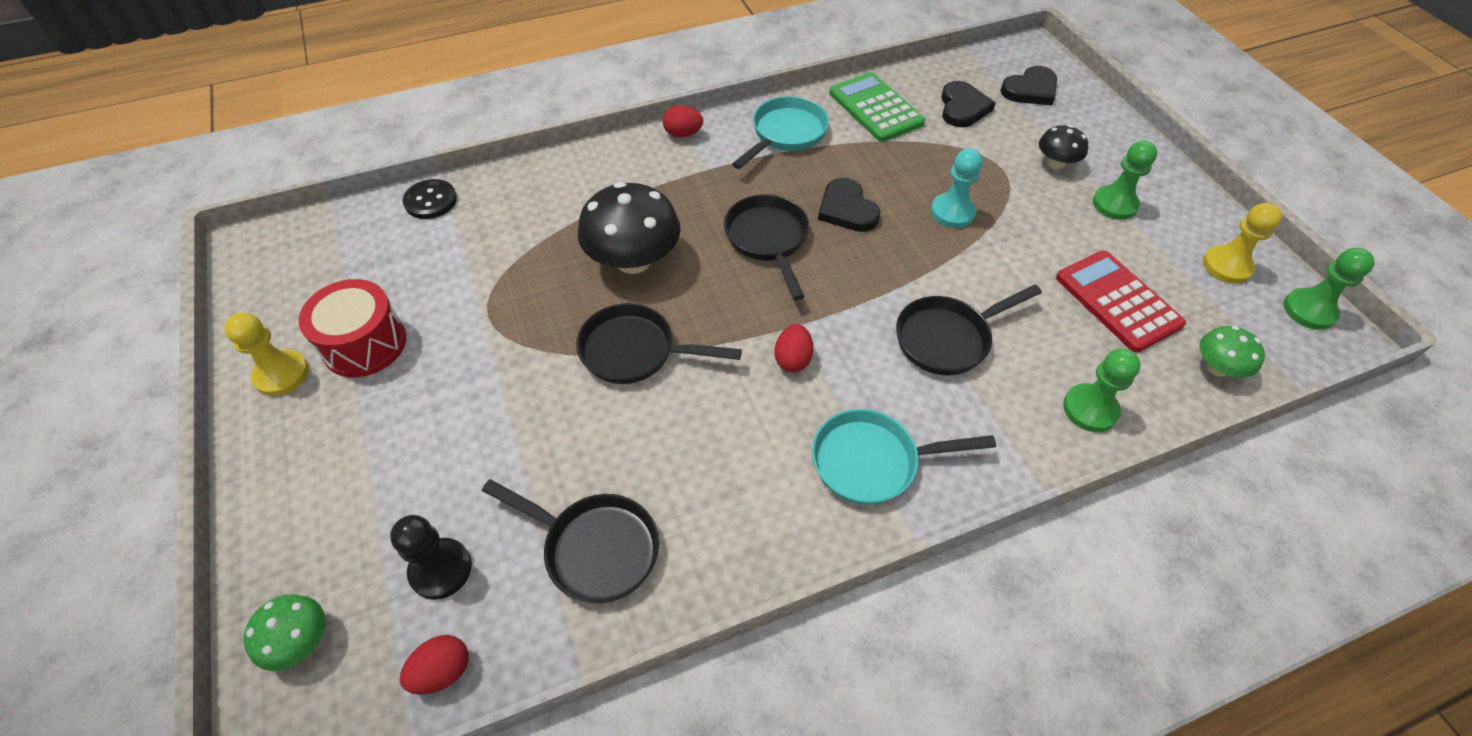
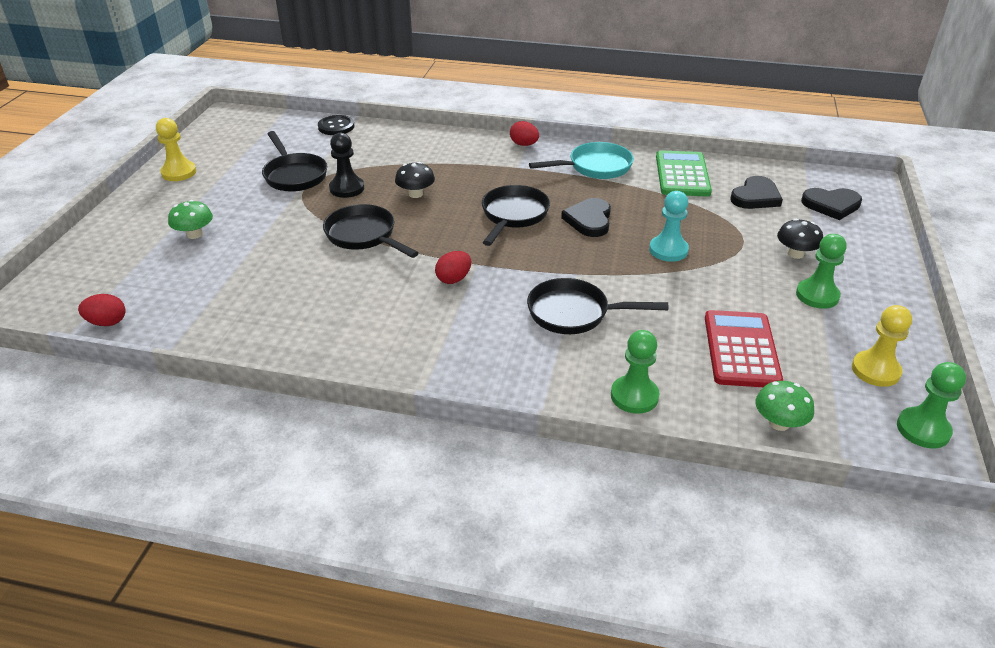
camera: 35 degrees right, 15 degrees down
(300, 641) = (65, 279): green mushroom -> green mushroom (194, 234)
(364, 344) = (230, 175): red drum -> none
(441, 569) = (154, 282): black pawn -> black pawn (347, 188)
(594, 548) = (235, 311): black pan -> black pan (294, 175)
(633, 260) = (416, 194): black mushroom -> black mushroom, size x0.53
(872, 462) = (441, 349): turquoise pan -> none

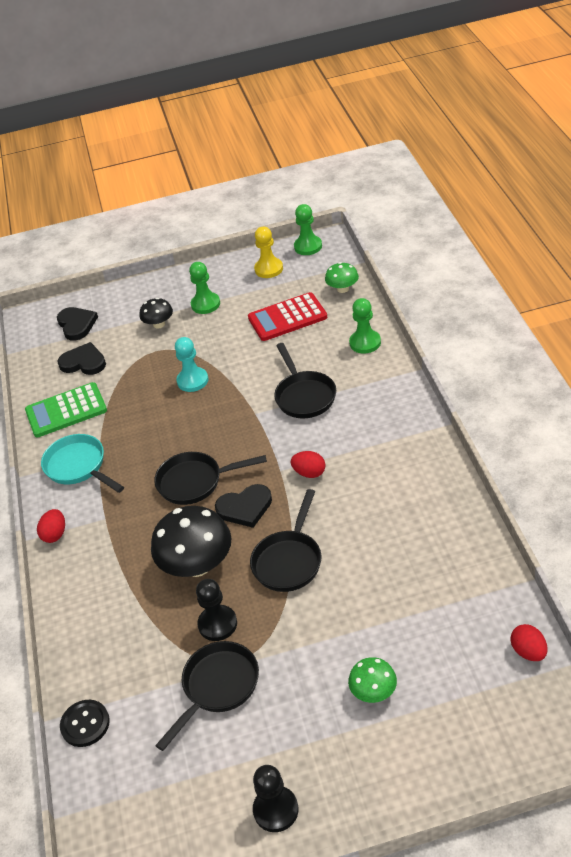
camera: 110 degrees left, 5 degrees up
(179, 172) = (276, 810): yellow pawn -> black pawn
(416, 194) = (197, 565): black mushroom -> black mushroom, size x1.89
(589, 220) = (174, 436): black heart -> black heart (245, 508)

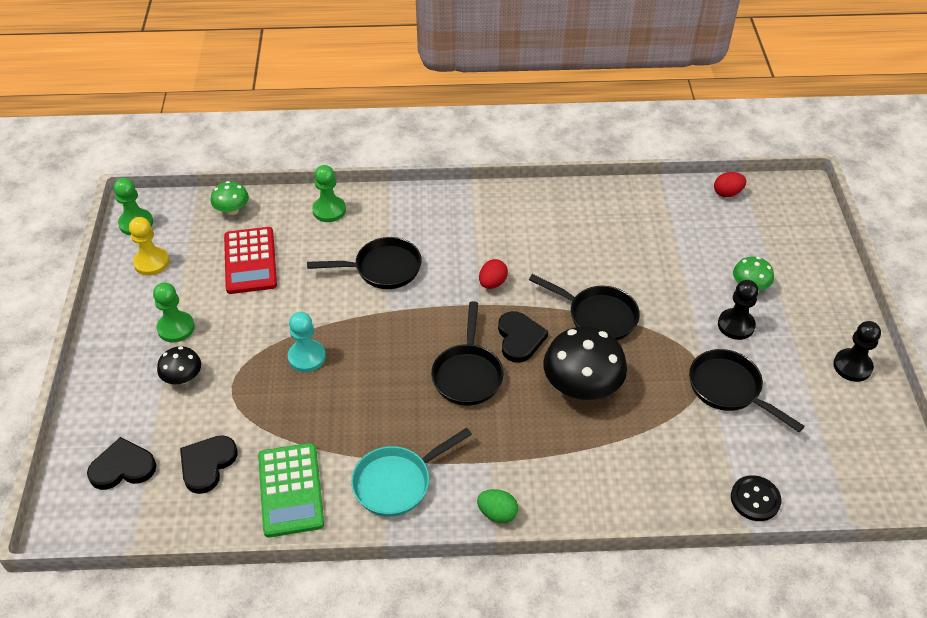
camera: 85 degrees left, 5 degrees up
(55, 534) = (497, 513): red egg -> green egg
(217, 624) = (658, 380): black pawn -> black pawn (736, 325)

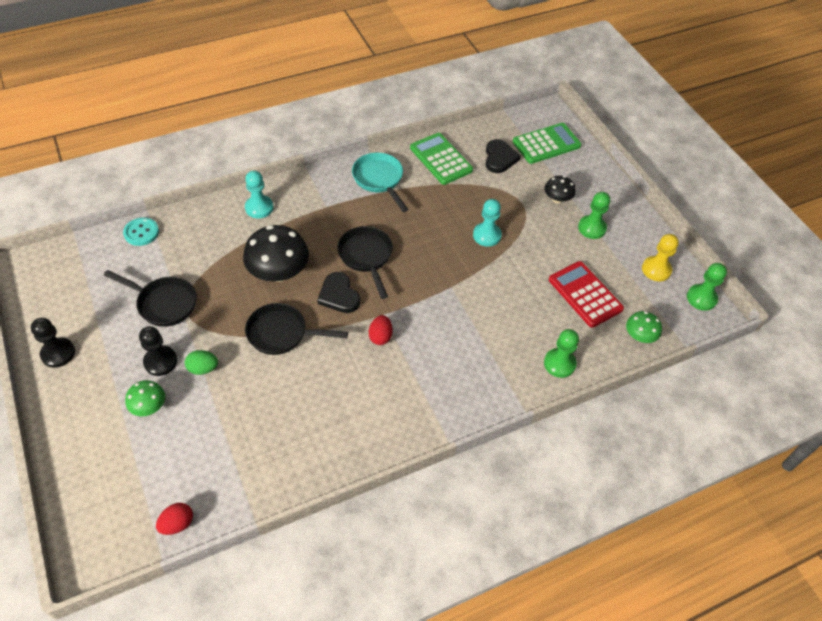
camera: 155 degrees right, 5 degrees up
(123, 467) = (546, 144): black heart -> green calculator
(382, 268) = (477, 321): black pan -> none
(397, 482) = (379, 180): turquoise pan -> turquoise pan turned 60 degrees counterclockwise
(497, 513) = (310, 180): green egg -> green egg (203, 368)
(583, 489) = (259, 208): none -> turquoise pawn
(755, 499) = (141, 232): black button -> turquoise button

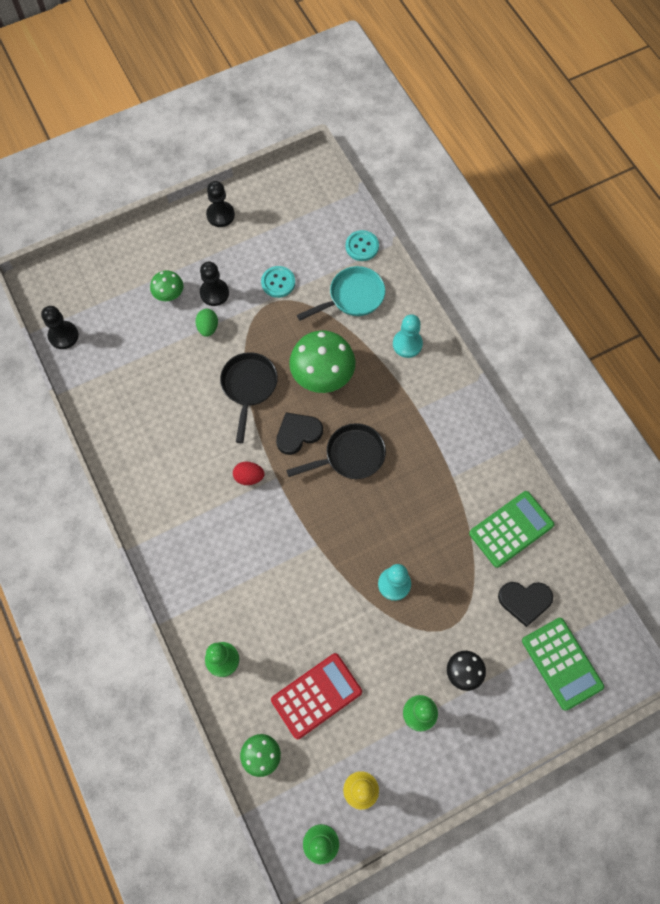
camera: 90 degrees right, 15 degrees up
(163, 303) = (278, 282): black pan -> turquoise button
(177, 524) = (63, 336): red egg -> black pawn
(279, 272) = (322, 374): black mushroom -> green mushroom
(379, 180) = (466, 461): turquoise pan -> turquoise pan (352, 297)

